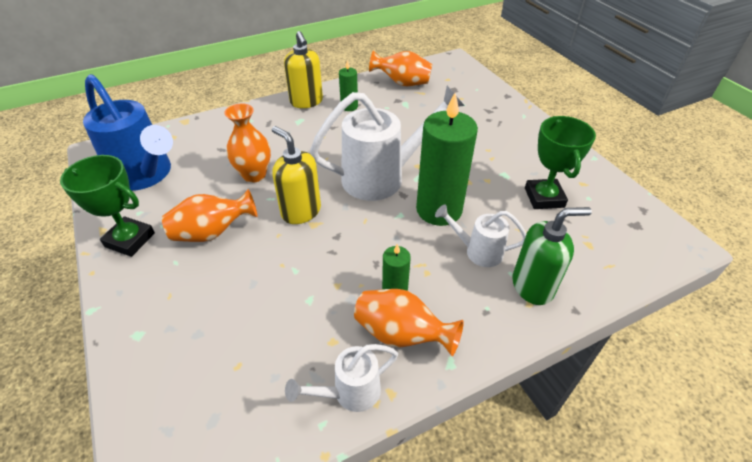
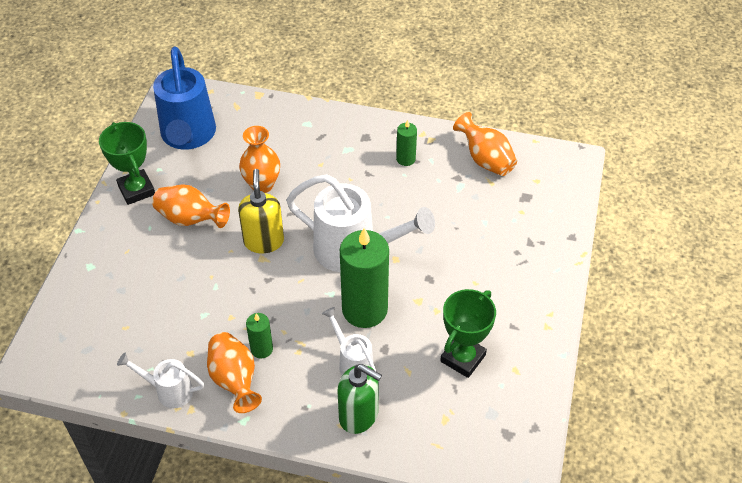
camera: 40 degrees right, 5 degrees up
(306, 102) = (374, 131): yellow soap dispenser -> none

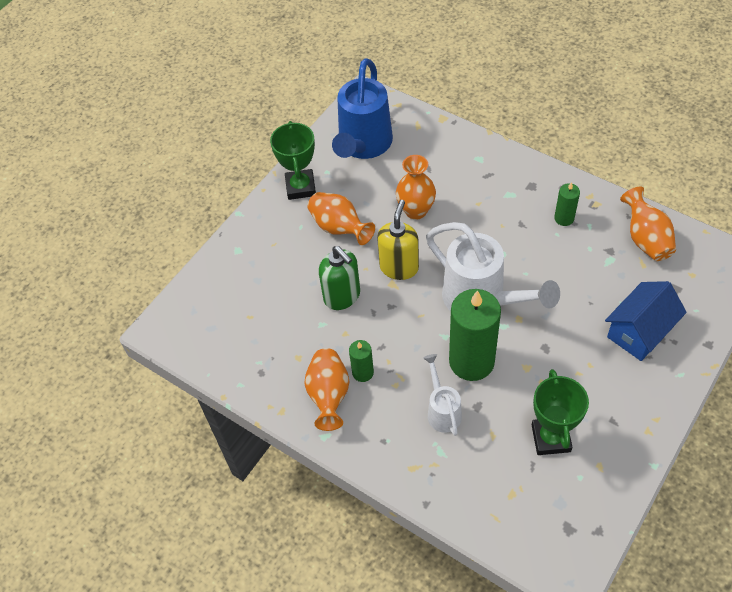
camera: 25 degrees right, 5 degrees up
(169, 391) = (268, 388): white watering can -> none
(359, 415) = (431, 465): green soap dispenser -> green soap dispenser (342, 296)
(463, 358) = (550, 438): green trophy -> green trophy turned 60 degrees counterclockwise
(508, 242) = (639, 331): none -> blue house

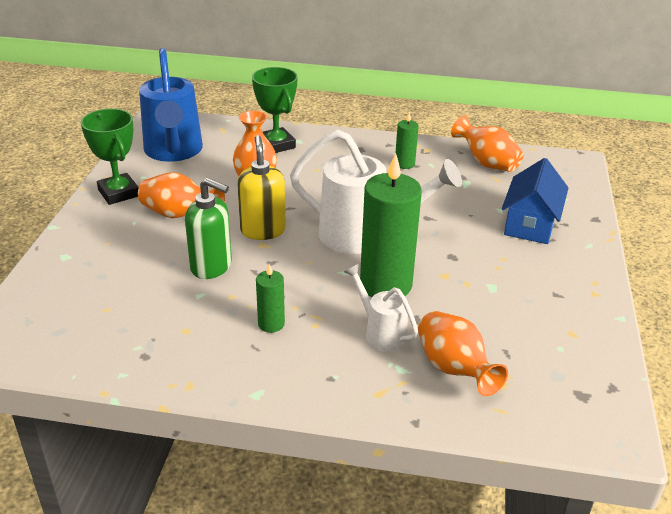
camera: 30 degrees left, 20 degrees down
(329, 395) = (242, 354): orange vase -> orange vase (454, 369)
(550, 438) = (508, 324): green trophy -> green trophy (276, 145)

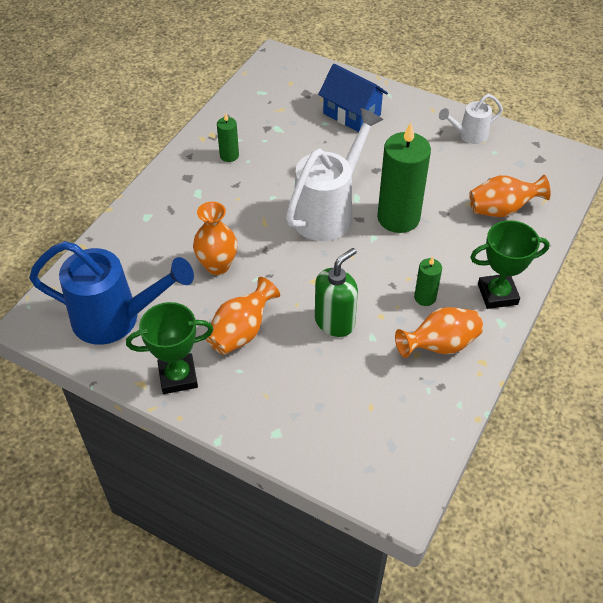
camera: 70 degrees left, 15 degrees up
(263, 230) = (293, 276): yellow soap dispenser -> none
(276, 145) = (146, 234): green trophy -> green trophy (497, 294)
(381, 333) = (454, 236): white watering can -> white watering can (469, 135)
(486, 163) = (253, 106): orange vase -> orange vase (439, 345)

